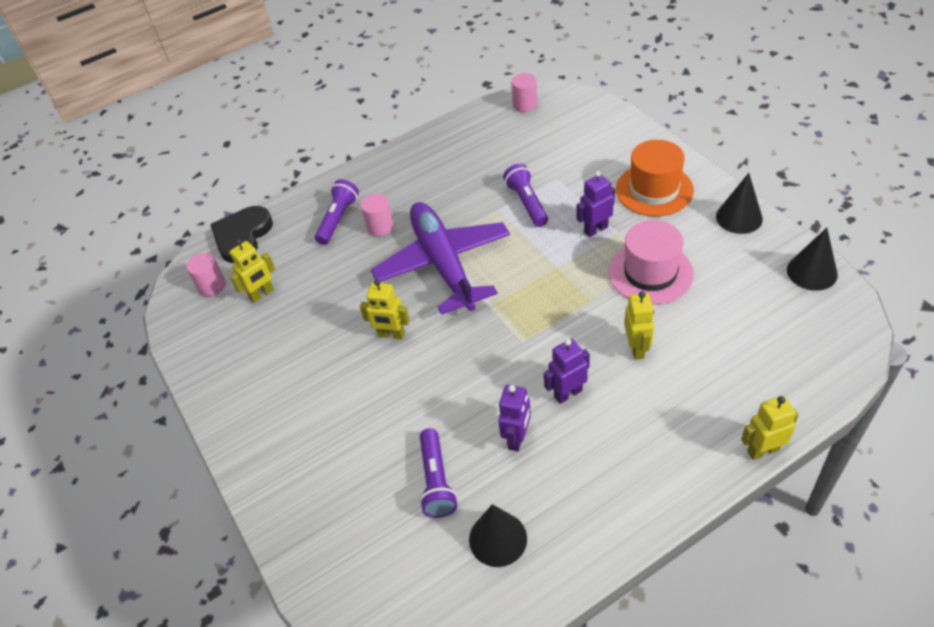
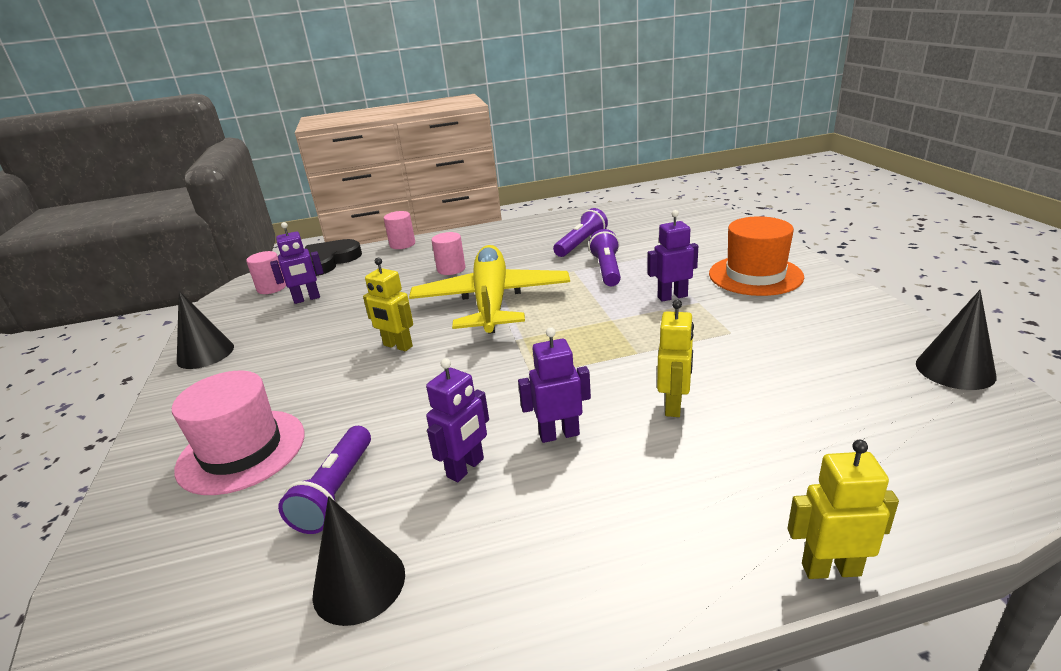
camera: 15 degrees right, 20 degrees down
(262, 294) = (307, 299): yellow robot -> purple robot
(338, 219) = (418, 260): purple flashlight -> purple flashlight (581, 244)
(443, 264) = (491, 301): purple plane -> yellow plane
(525, 105) = (643, 209): pink cylinder -> pink cylinder (402, 244)
(650, 273) = (722, 339): pink hat -> pink hat (242, 451)
(739, 217) = (857, 308): black cone -> black cone (205, 354)

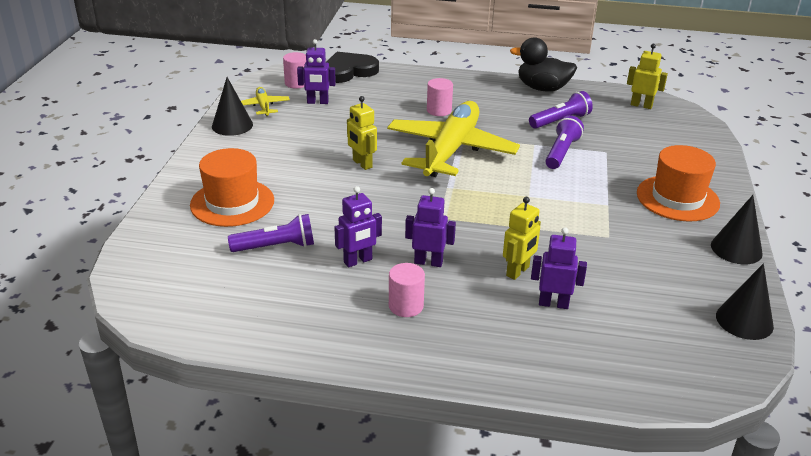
camera: 20 degrees right, 5 degrees up
(240, 322) = (263, 106): none -> yellow plane
(242, 451) = (232, 203): pink hat -> orange hat
(336, 491) = (276, 247): purple flashlight -> purple flashlight turned 135 degrees counterclockwise
(359, 583) = (266, 298): black cone -> black cone (736, 249)
(402, 244) = (415, 73): pink cylinder -> pink cylinder (406, 306)
(540, 223) = (542, 88): none -> black duck
(672, 296) = (592, 193): purple robot -> purple robot (553, 303)
(830, 569) = (524, 388): yellow robot -> yellow robot (641, 105)

